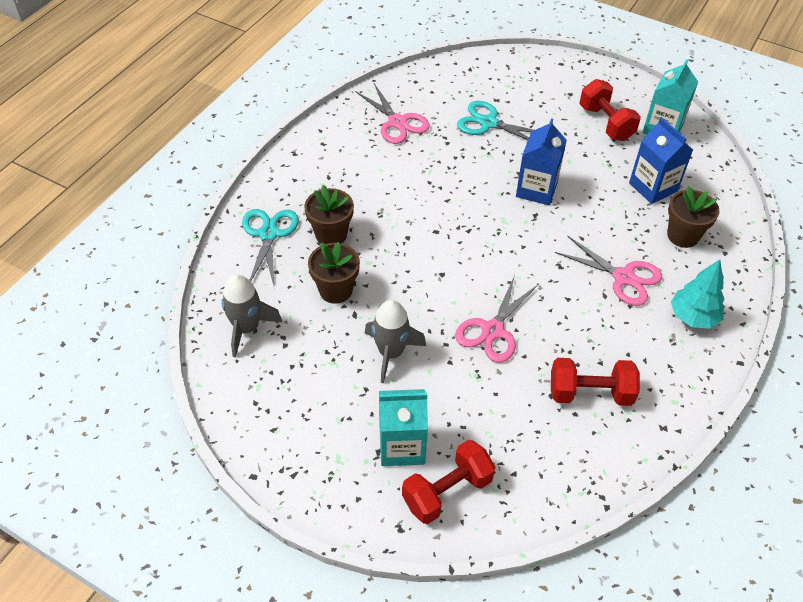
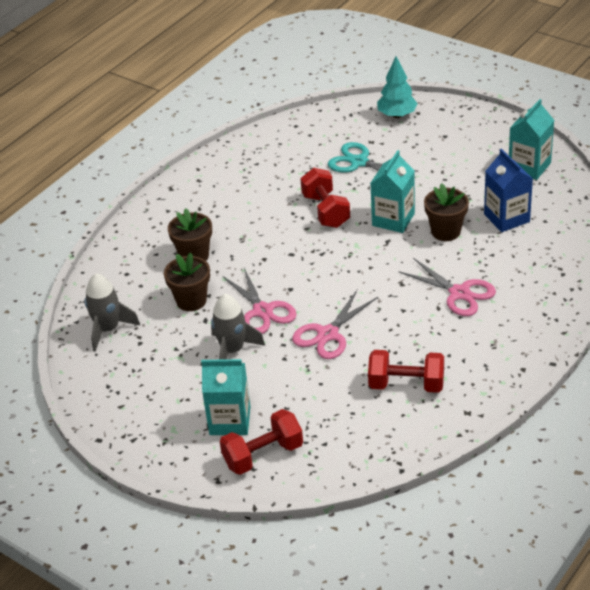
camera: 10 degrees right, 10 degrees down
(269, 234) = (138, 255): turquoise scissors -> none
(397, 122) = (271, 162): pink scissors -> pink scissors (262, 311)
(536, 189) = (393, 219): blue carton -> turquoise carton
(605, 123) = (474, 162): red dumbbell -> red dumbbell (326, 211)
(683, 235) = (525, 259): brown flower pot -> brown flower pot (446, 231)
(693, 317) = (517, 326): turquoise tree -> turquoise tree (397, 115)

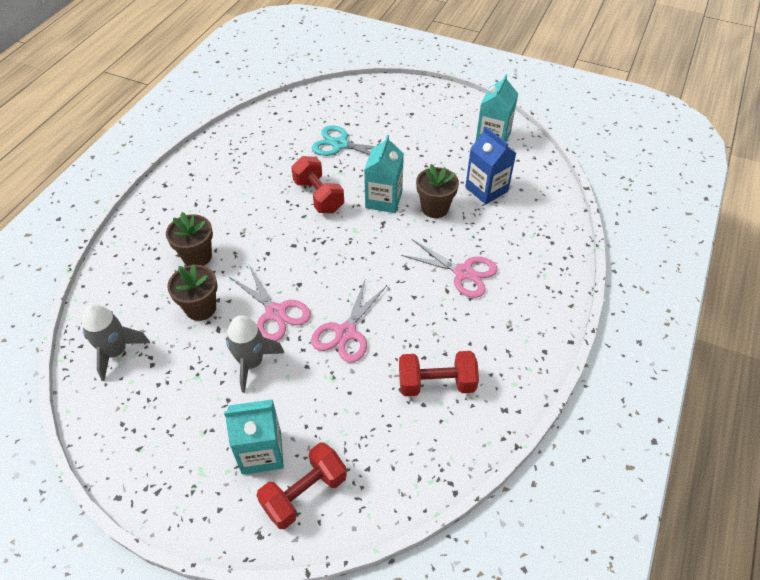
camera: 15 degrees left, 10 degrees up
(397, 115) = (365, 96): turquoise tree -> none

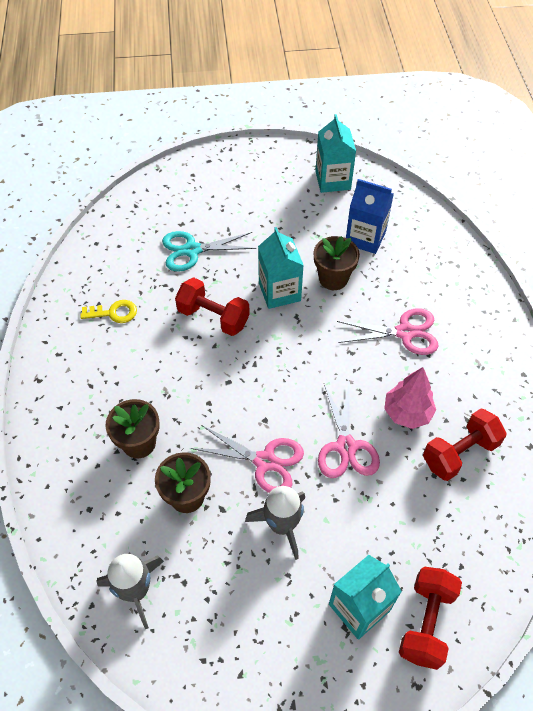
camera: 30 degrees left, 5 degrees up
(250, 163) = (114, 313): none -> yellow key
(416, 332) = (407, 413): none -> pink tree

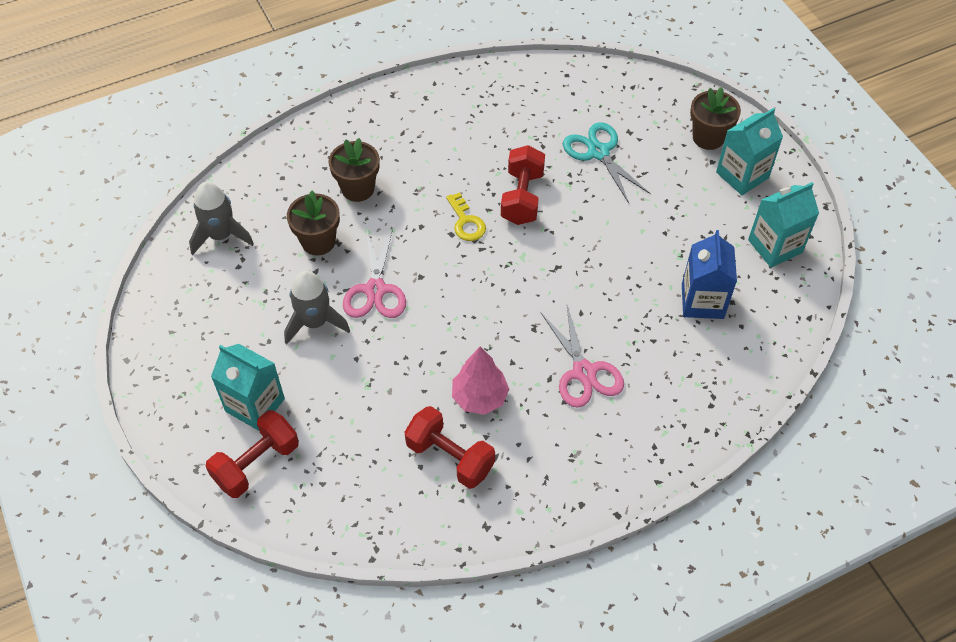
camera: 70 degrees right, 0 degrees up
(114, 313) = (490, 119): yellow key -> yellow key (466, 222)
(279, 292) = (582, 243): turquoise carton -> turquoise carton (742, 175)
(333, 278) = (625, 286): brown flower pot -> brown flower pot (708, 137)
(346, 446) = (417, 352): pink scissors -> none
(426, 622) = (256, 464): red dumbbell -> red dumbbell turned 45 degrees counterclockwise

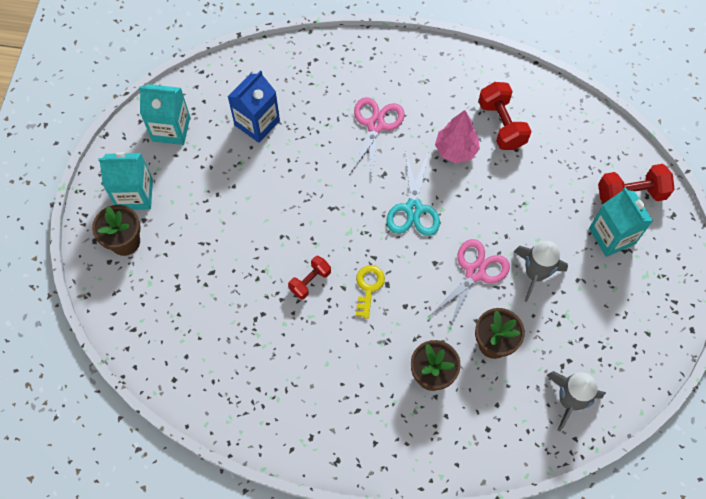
camera: 145 degrees left, 10 degrees up
(522, 197) = (310, 281): red dumbbell -> red dumbbell, size x0.63
(598, 152) = (218, 283): turquoise scissors -> turquoise scissors (413, 209)

